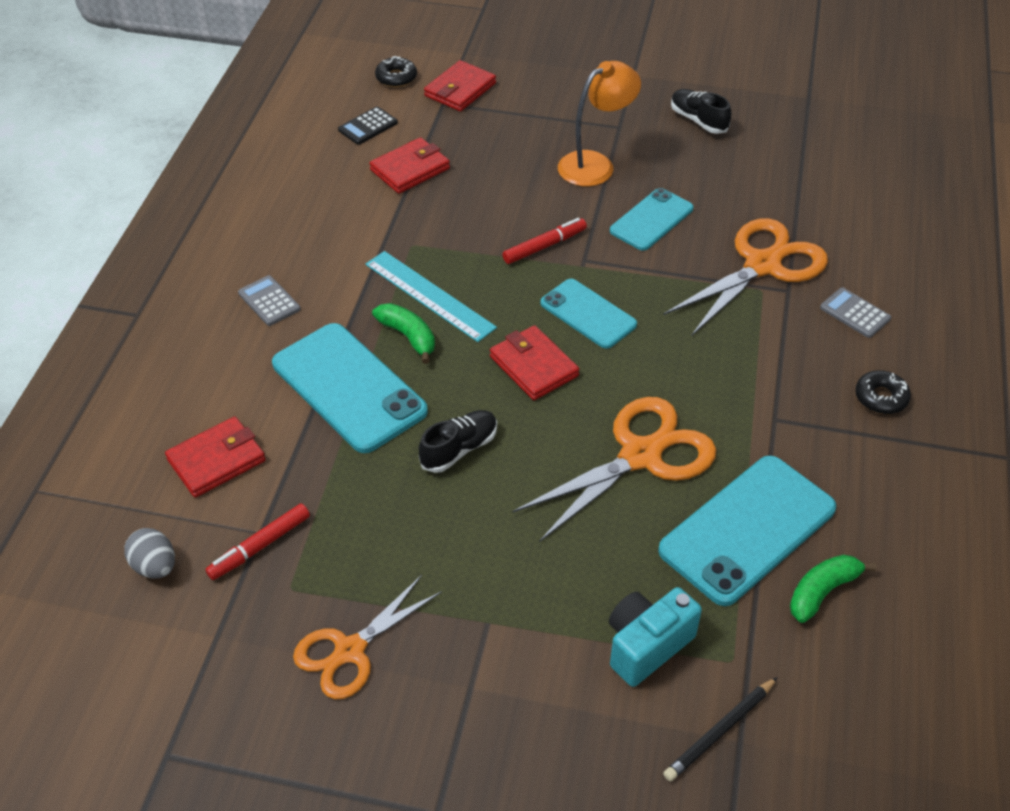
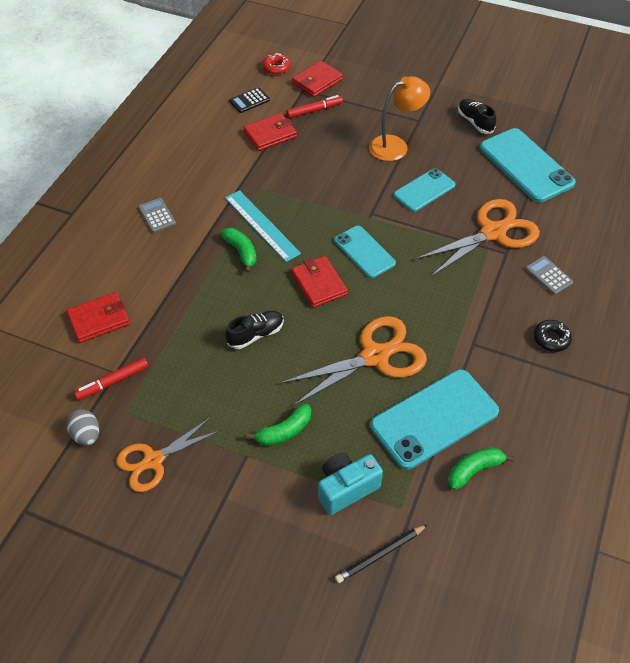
camera: 10 degrees right, 5 degrees up
(155, 566) = (45, 385): grey egg -> grey egg (86, 435)
(349, 387) = (194, 282): turquoise phone -> turquoise phone (526, 165)
(396, 77) = (276, 68): black donut -> red donut
(535, 579) = (284, 431): none -> green banana
(544, 246) = (347, 200): red marker -> red marker (314, 110)

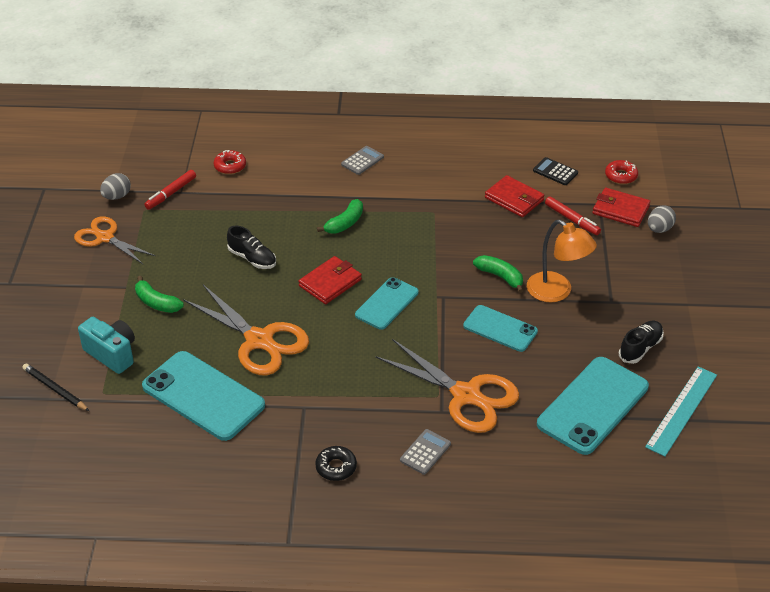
camera: 70 degrees right, 10 degrees down
(99, 319) = (230, 166): red wallet -> red donut
(113, 382) = (171, 193): red marker -> red marker turned 90 degrees counterclockwise
(262, 225) = (385, 227): turquoise ruler -> turquoise ruler (682, 410)
(350, 70) = (659, 229): none -> grey egg
(474, 470) = (156, 434): green banana -> green banana (500, 277)

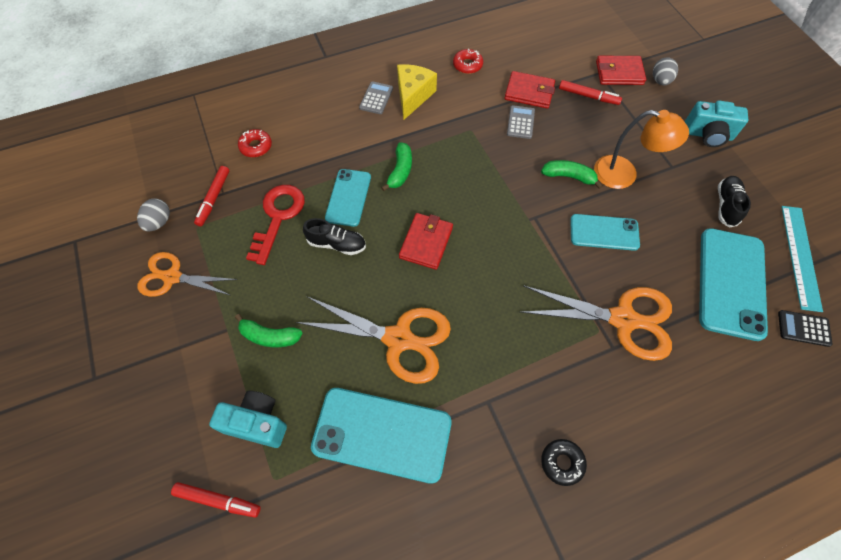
camera: 25 degrees left, 20 degrees up
(55, 389) = (218, 500): black pencil -> red marker
(215, 224) = (278, 217): none -> red key
(387, 304) = (491, 245): turquoise phone -> turquoise phone (348, 197)
(398, 169) = (413, 96): none -> yellow cheese
(425, 452) = (630, 403): grey calculator -> grey calculator (520, 122)
(555, 172) = (544, 54): black calculator -> black calculator (803, 328)
(621, 176) = (597, 40): red donut -> red donut (467, 65)
(671, 288) = (708, 135): none -> turquoise camera

